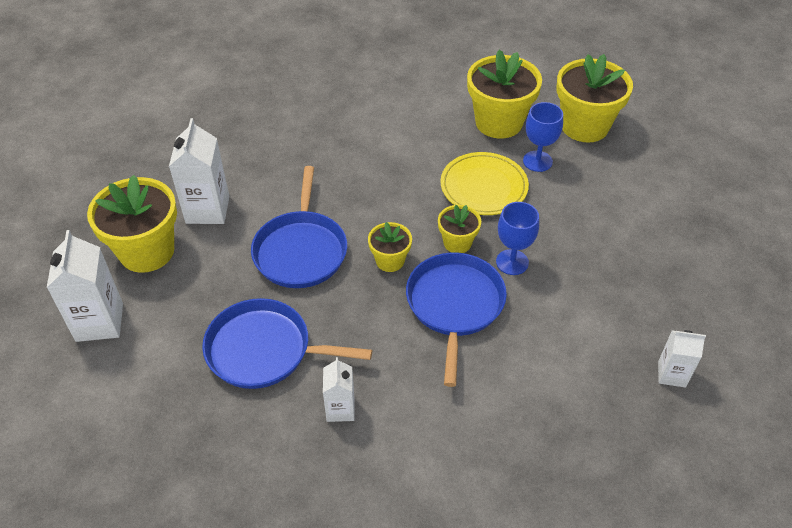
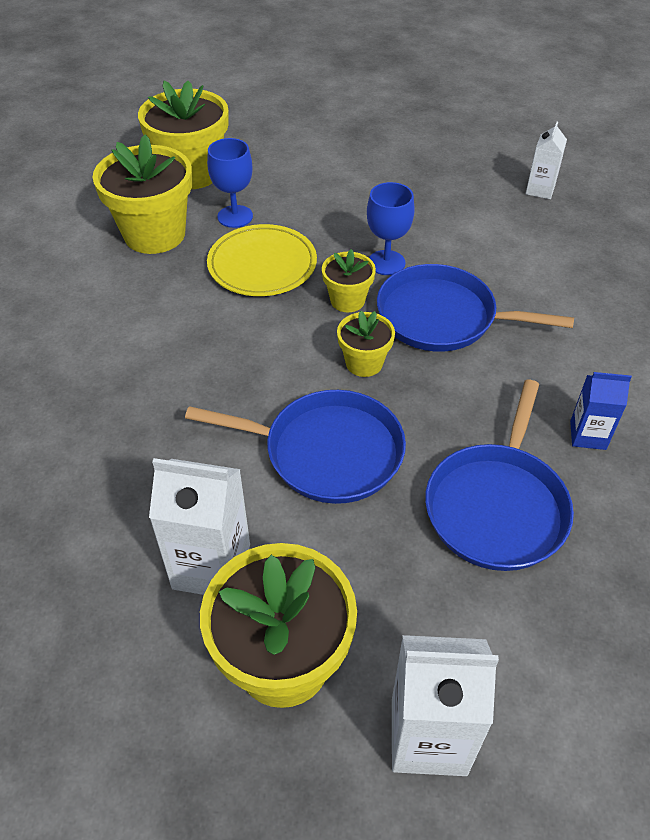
camera: 80 degrees left, 0 degrees up
(340, 409) = (588, 435): white carton -> blue carton

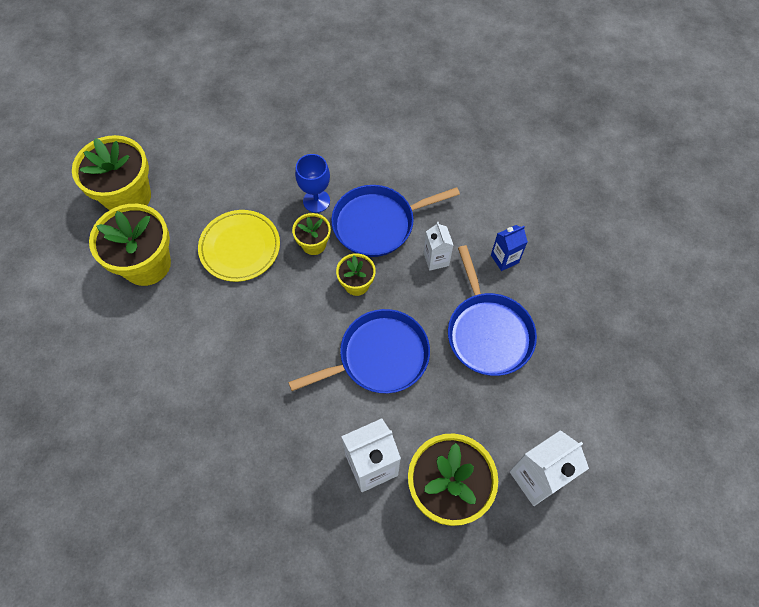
camera: 35 degrees left, 15 degrees up
(235, 216) = (190, 218): blue goblet -> none
(540, 190) = (369, 88): white carton -> white carton (436, 259)

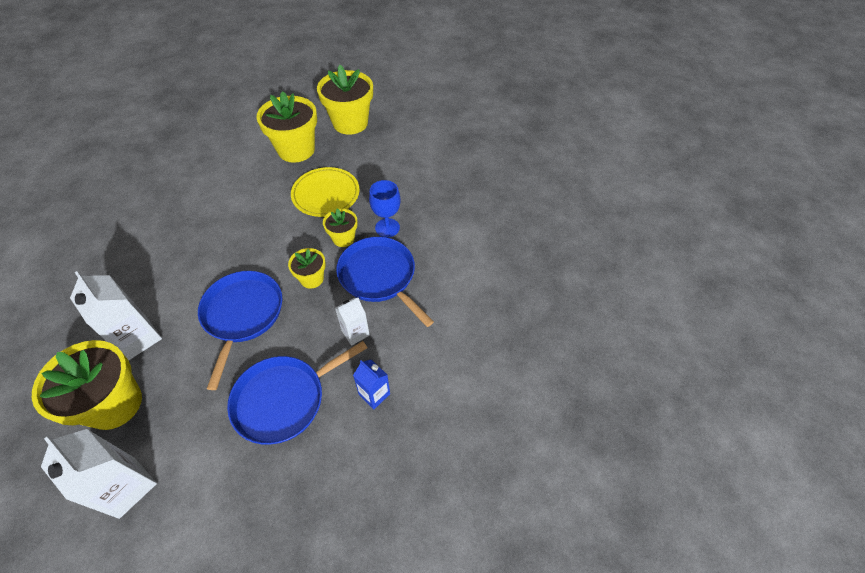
camera: 70 degrees right, 10 degrees down
(379, 357) = (242, 315): blue pan -> blue pan turned 135 degrees counterclockwise

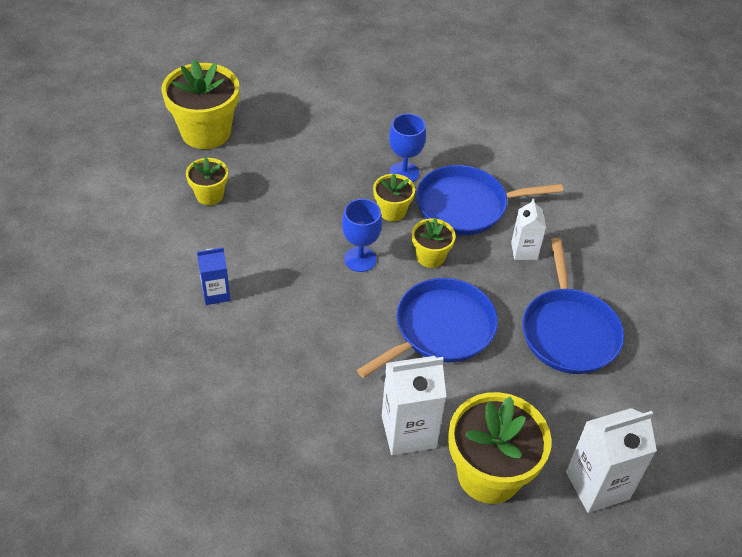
camera: 60 degrees left, 5 degrees down
(242, 315) = (440, 329): blue pan -> blue pan turned 105 degrees clockwise
(285, 242) = (360, 259): none -> blue goblet
(296, 150) = (209, 195): yellow flower pot -> yellow flower pot, size x0.52
(326, 194) = (312, 199): yellow plate -> none
(374, 394) = (602, 265): blue carton -> blue carton (216, 293)

